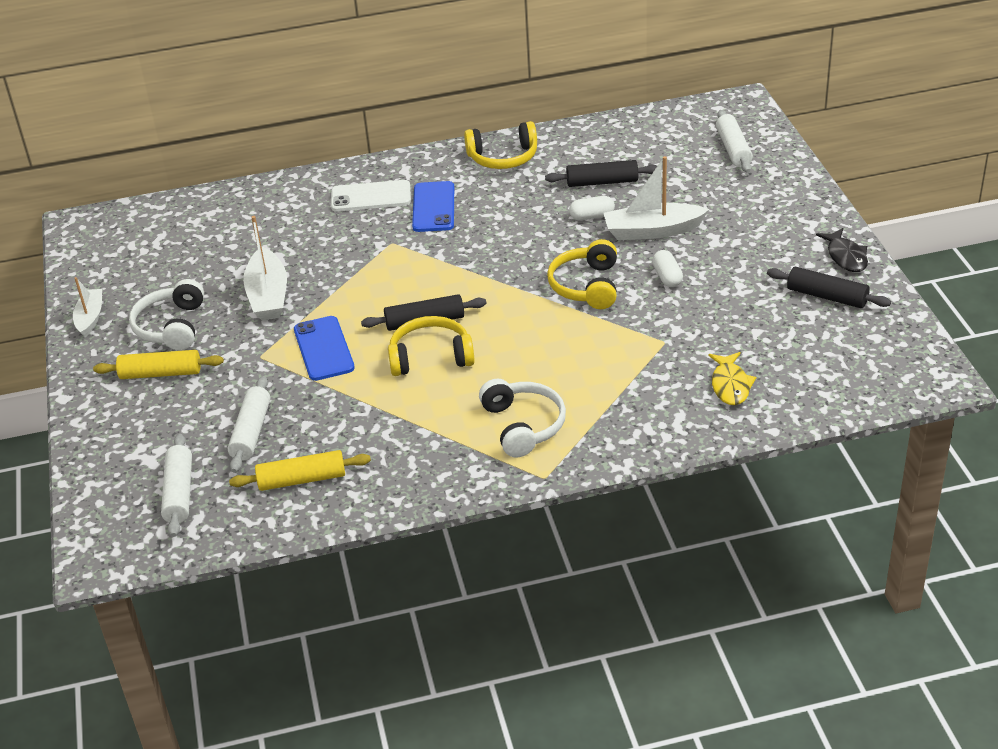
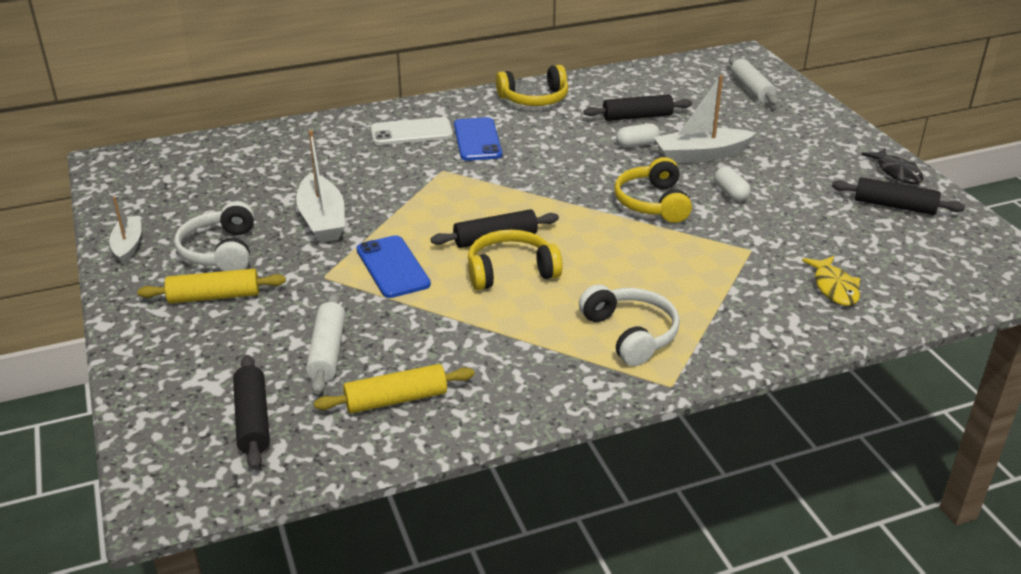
camera: 10 degrees left, 5 degrees down
(179, 493) = (253, 420): white rolling pin -> black rolling pin

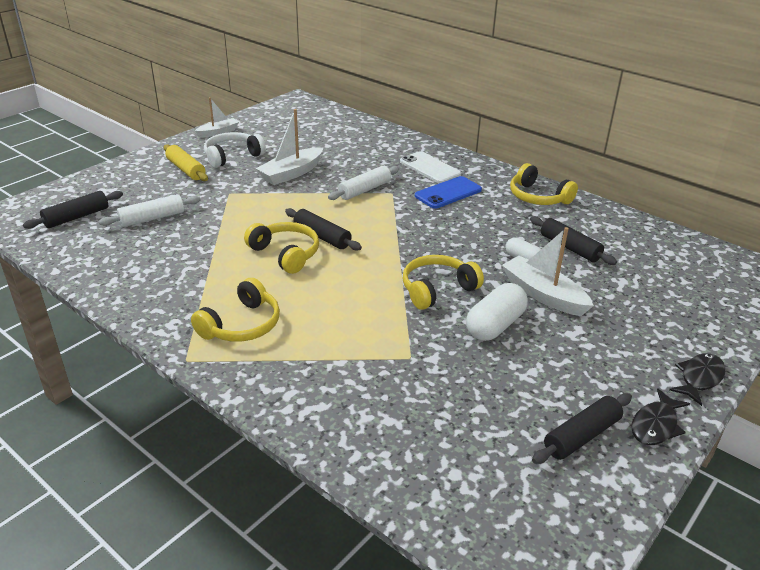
camera: 60 degrees right, 0 degrees up
(392, 267) = (257, 211): blue phone -> none
(396, 399) = (116, 254): yellow rolling pin -> none
(630, 334) = (241, 325): white headphones -> yellow headphones
(730, 193) = (495, 325): white capsule -> white capsule, size x1.69
(751, 89) = (706, 294): white rolling pin -> white rolling pin (364, 190)
(834, 287) = (389, 421): yellow fish -> none
(853, 135) = (699, 378): none -> black fish
(894, 206) = (581, 436): black rolling pin -> black rolling pin turned 60 degrees clockwise

